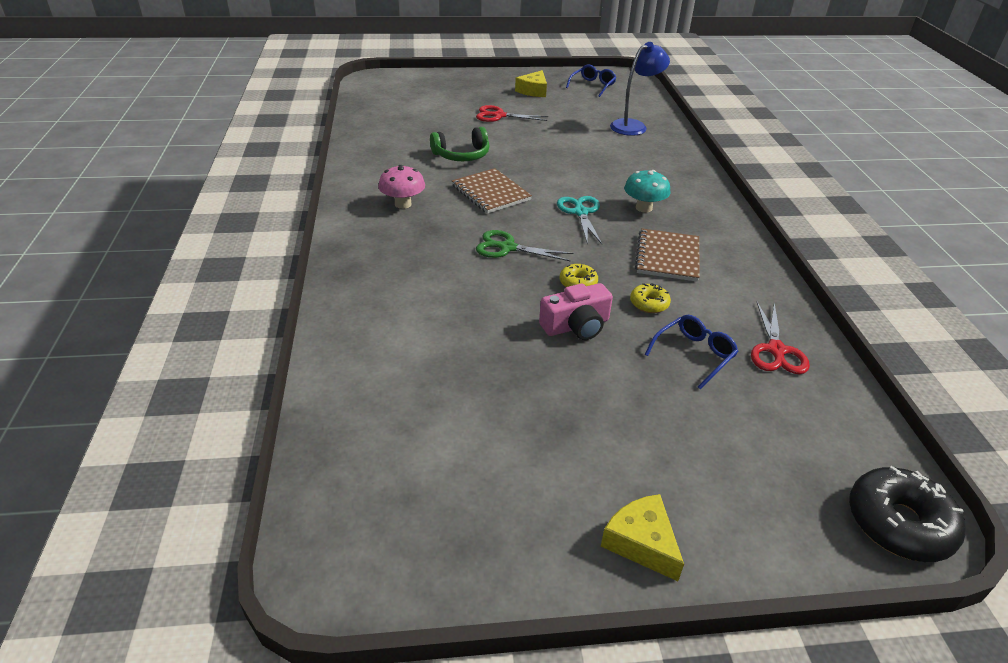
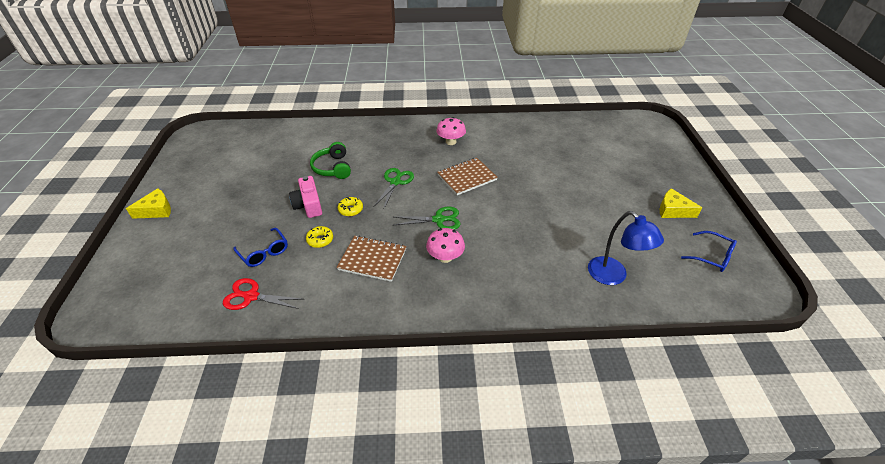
camera: 95 degrees right, 5 degrees up
(462, 155) = (523, 165): green headphones -> green headphones (333, 168)
(498, 116) = (603, 186): red scissors -> none
(580, 212) = (439, 220): turquoise scissors -> green scissors
(644, 208) = (445, 257): turquoise mushroom -> pink mushroom
(899, 523) = (99, 311): black donut -> none

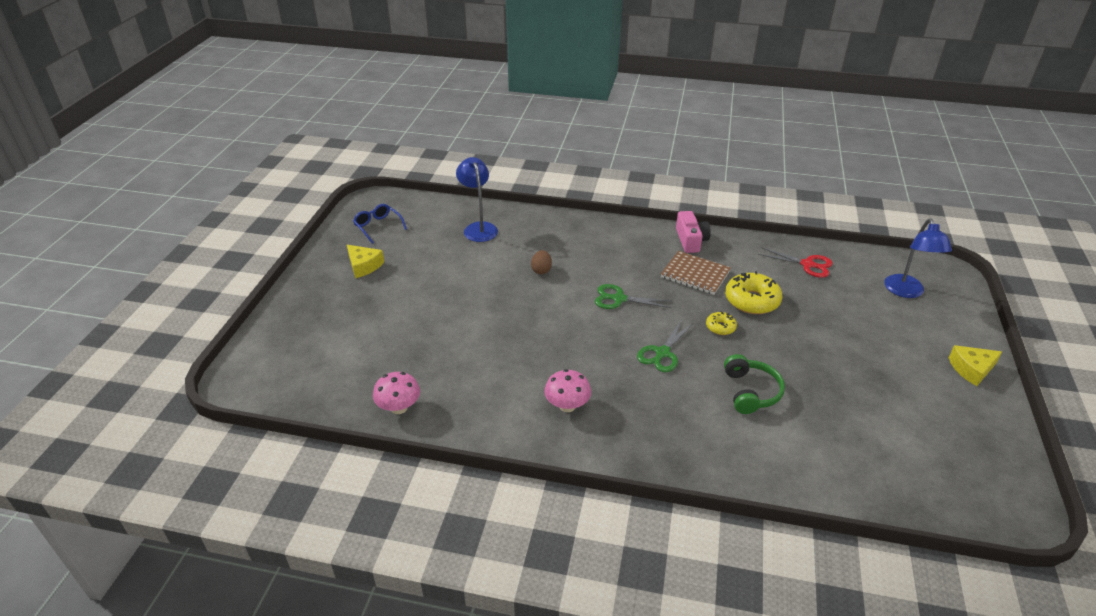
camera: 165 degrees left, 5 degrees down
(160, 279) = (906, 292): none -> blue lamp
(264, 252) = (809, 298): blue glasses -> none
(308, 205) = (774, 342): pink camera -> pink camera (690, 240)
(320, 240) = (752, 300): yellow donut -> yellow donut, size x1.90
(445, 257) = (622, 265): pink mushroom -> pink mushroom (399, 407)
(467, 177) = (567, 343): brown notebook -> none
(518, 236) = (541, 270): none -> brown egg

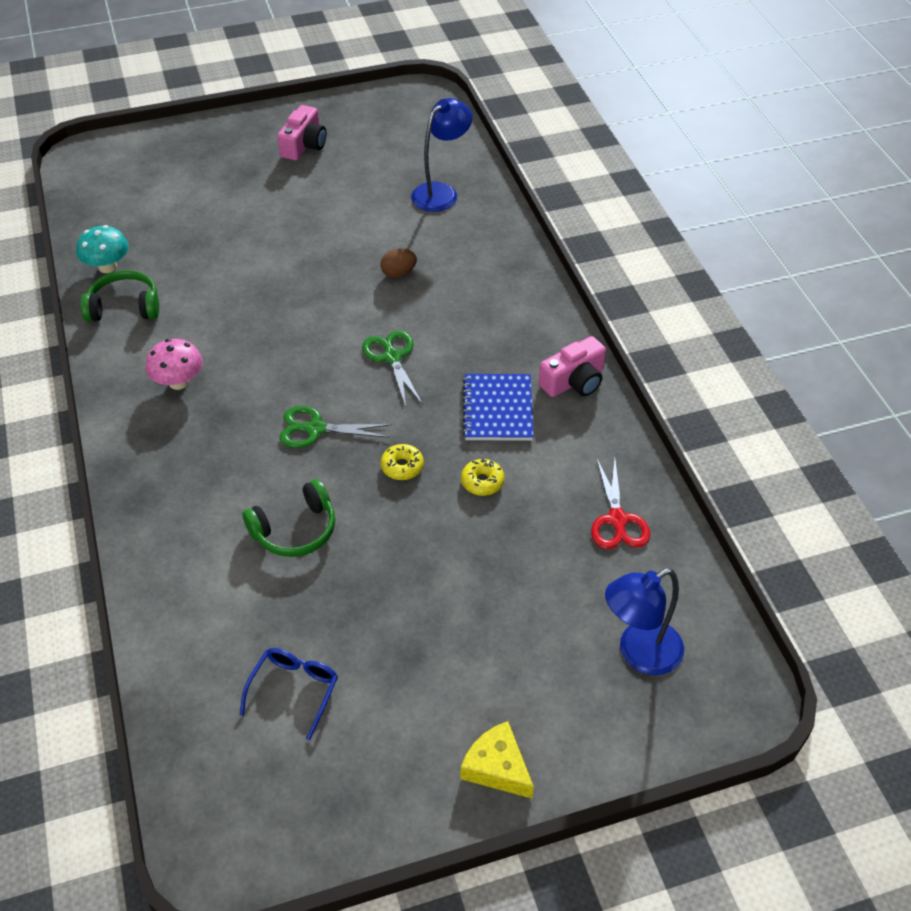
camera: 60 degrees right, 10 degrees up
(364, 266) = (304, 145): yellow cheese -> pink camera
(378, 226) = (380, 121): blue glasses -> blue glasses (294, 690)
(399, 407) = (107, 267): pink mushroom -> turquoise mushroom
(457, 411) = (124, 307): none -> green headphones
(695, 274) = (497, 409): brown notebook -> blue notebook
(752, 300) = (482, 482): yellow donut -> yellow donut, size x0.53

